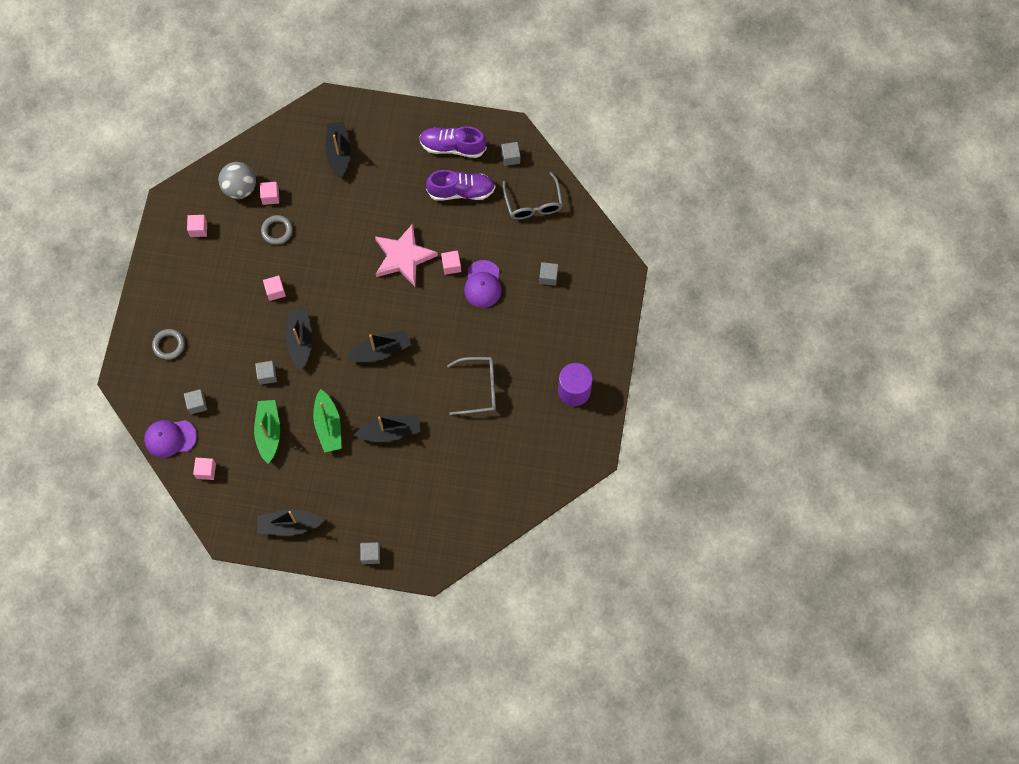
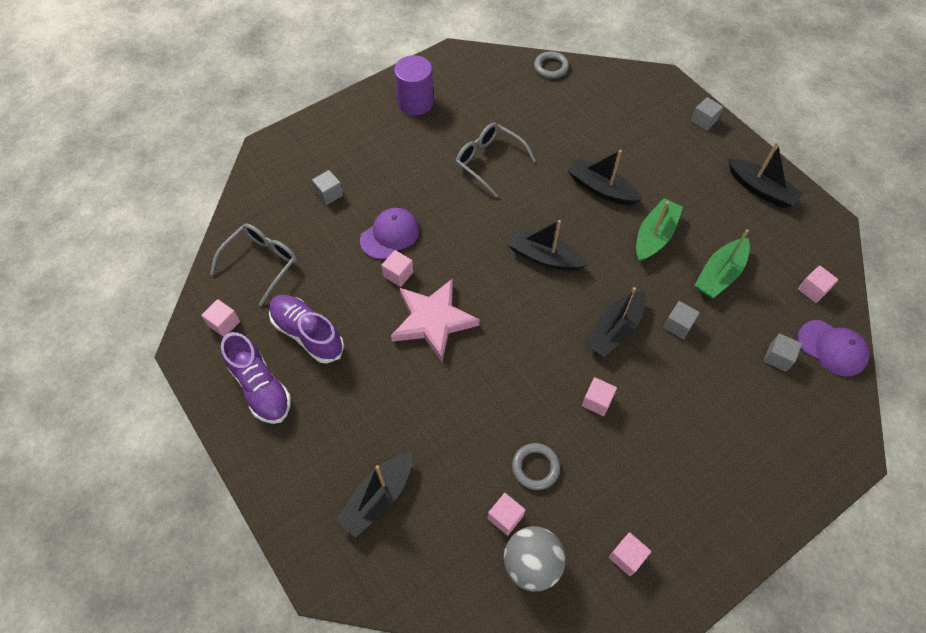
camera: 135 degrees left, 10 degrees down
(169, 345) = (767, 445): grey ring -> grey ring (551, 67)
(510, 157) = (224, 323): grey cube -> pink cube

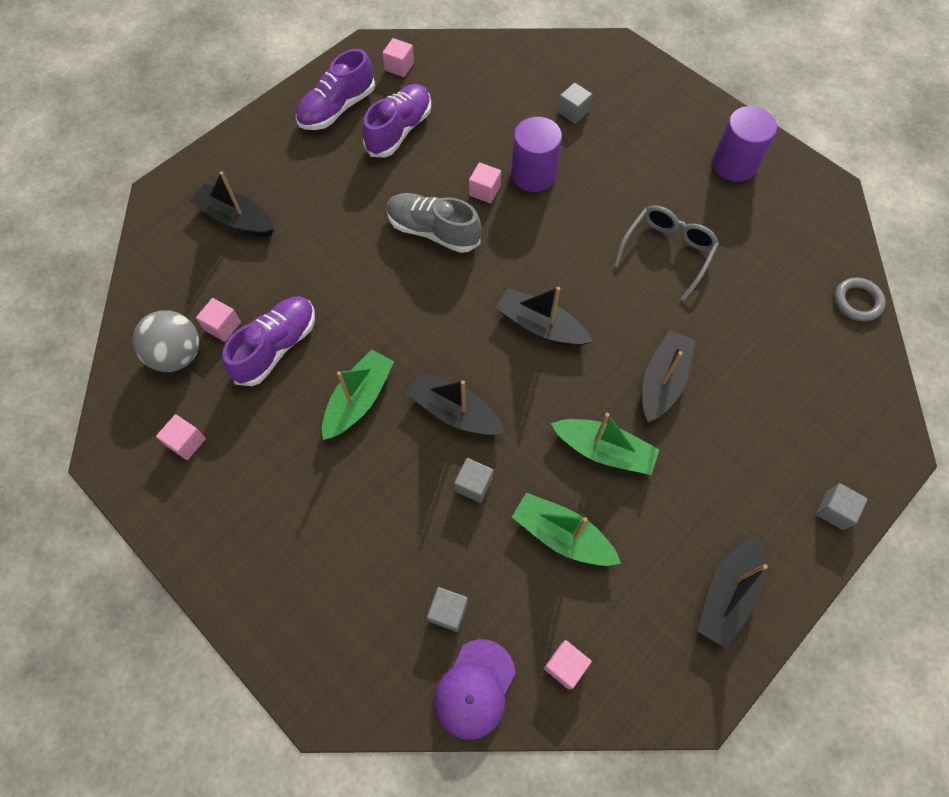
camera: 80 degrees right, 5 degrees up
(261, 263) = (472, 77): grey glasses -> none
(390, 235) = (533, 174): purple cap -> purple cylinder
(433, 320) = (433, 231): pink star -> grey shoe
(535, 467) = (276, 347): grey ring -> purple shoe
(543, 257) = (540, 326): black boat -> black boat turned 75 degrees counterclockwise
(597, 401) = (359, 400): pink cube -> green boat

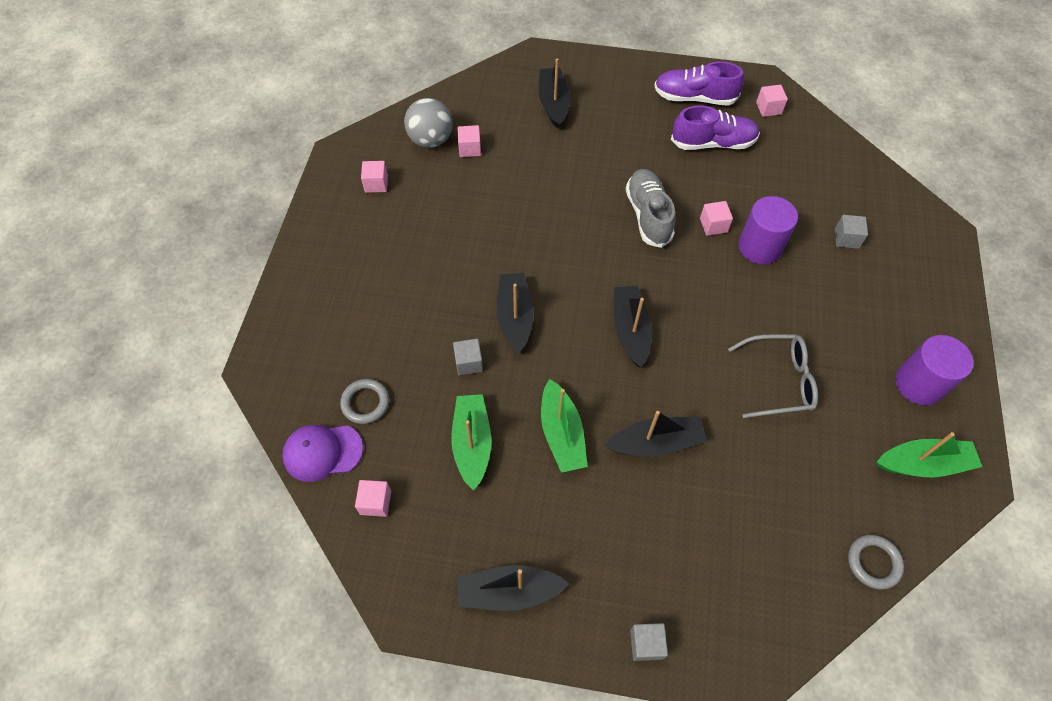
camera: 55 degrees right, 5 degrees down
(276, 347) = (479, 186): purple shoe -> none
(359, 400) = (478, 255): green boat -> green boat (923, 464)
(448, 611) = (365, 403): grey cube -> grey ring

